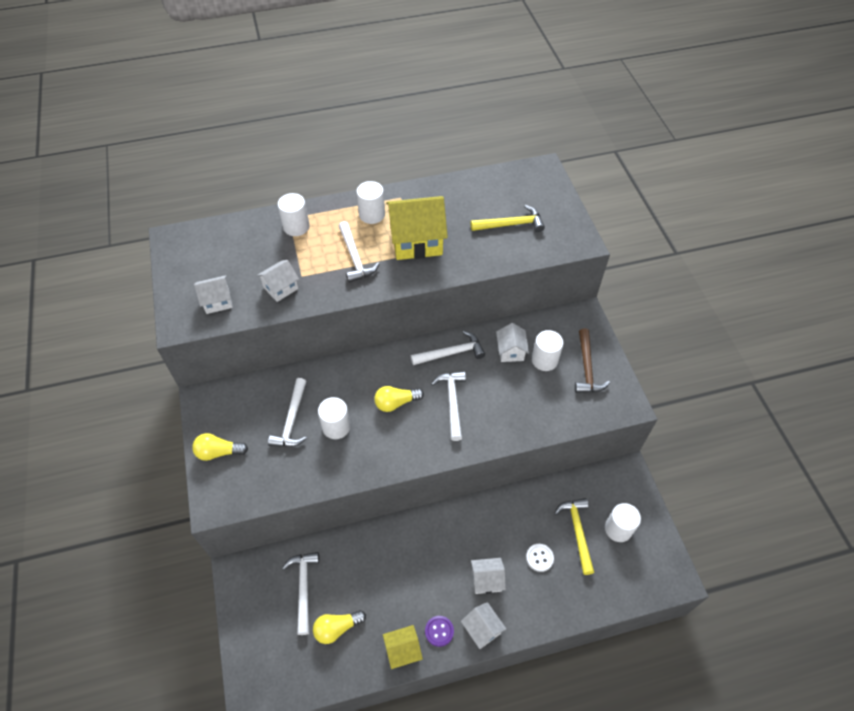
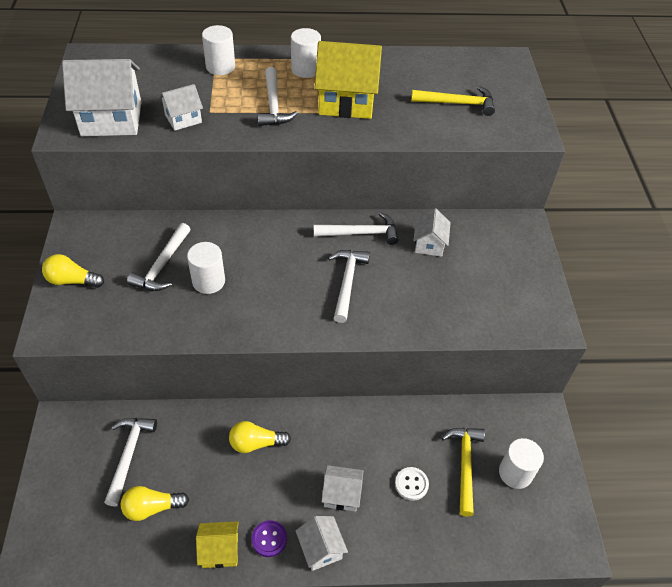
camera: 10 degrees right, 5 degrees down
(217, 301) = (111, 119): white house -> white house, size x1.87
(396, 403) = (283, 270): yellow light bulb -> yellow light bulb (256, 443)
(544, 360) = (466, 260): white cylinder -> none
(587, 368) = (514, 278): brown hammer -> none

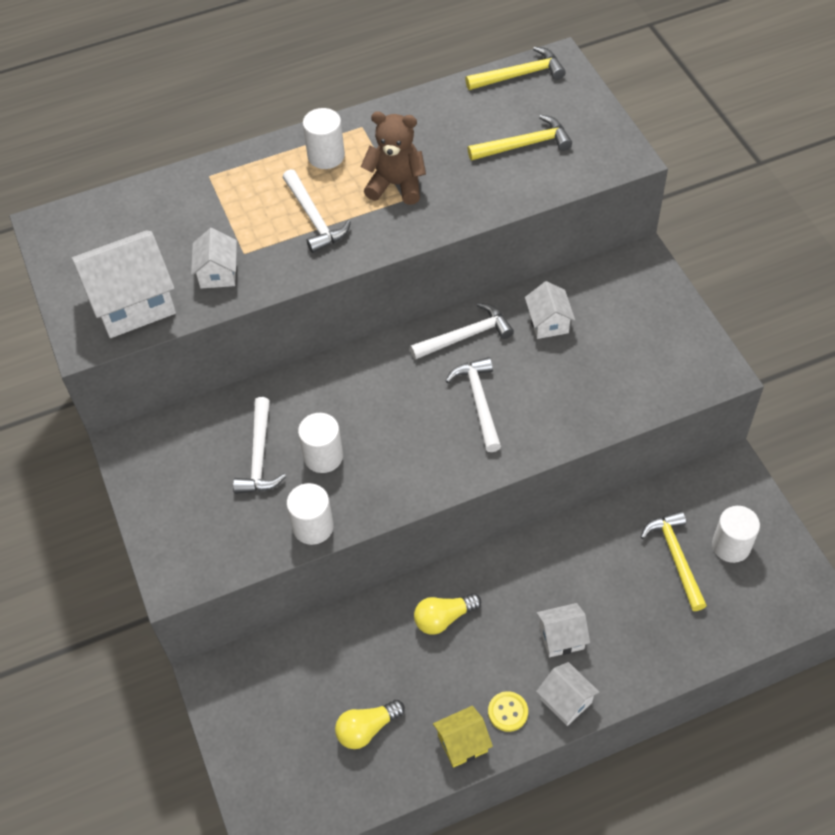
camera: 15 degrees left, 5 degrees up
(72, 280) = (165, 512): yellow light bulb -> none
(129, 455) = (310, 684): white hammer -> none
(183, 118) = (218, 273): white house -> white house turned 45 degrees counterclockwise
(220, 67) = (222, 186): white cylinder -> white cylinder (313, 527)
(269, 539) = (508, 712): purple button -> yellow button
(346, 101) = (396, 185): yellow house -> brown teddy bear
(411, 484) = (629, 598): white button -> none
(476, 59) = (520, 75): none -> yellow hammer

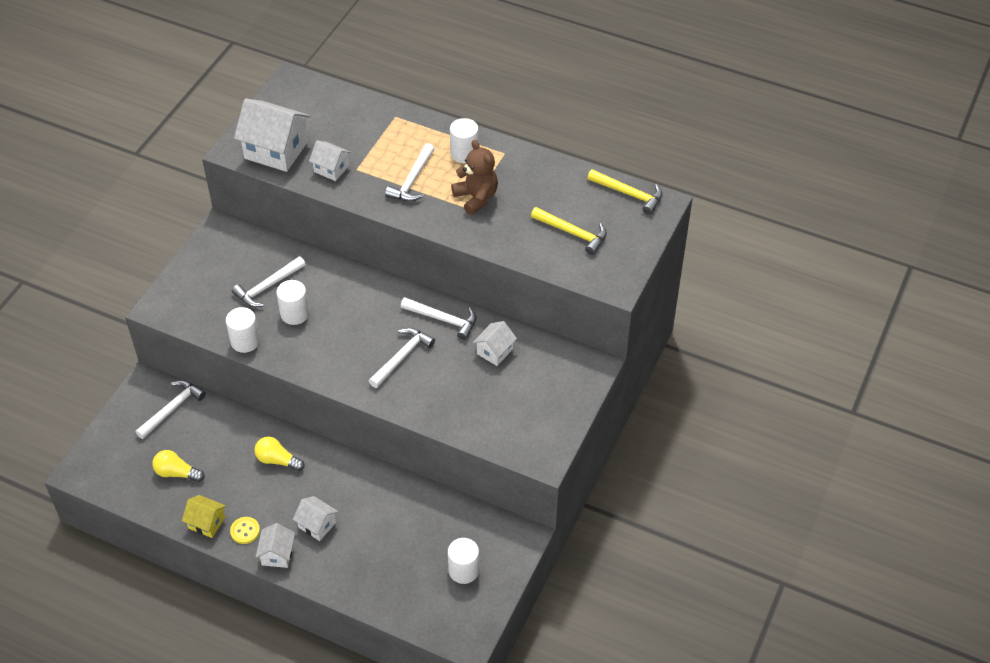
camera: 45 degrees right, 5 degrees down
(218, 273) = (331, 169): white house -> white house turned 75 degrees clockwise
(275, 674) = (172, 409): none -> white hammer
(676, 557) = (427, 547): yellow hammer -> none

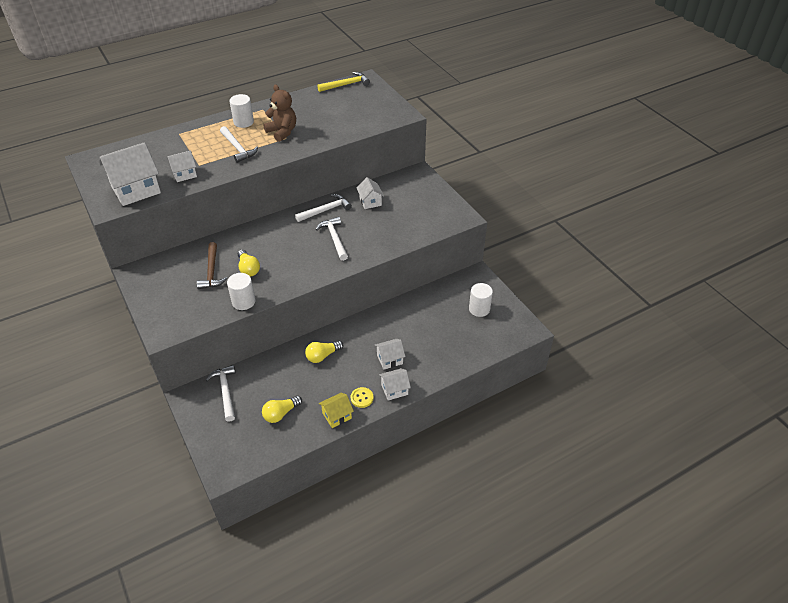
camera: 55 degrees left, 5 degrees down
(267, 287) = (212, 271): white hammer -> brown hammer
(277, 554) = (394, 389): white house -> white house turned 60 degrees counterclockwise
(294, 314) = (248, 269): white cylinder -> yellow light bulb
(476, 198) = (282, 132): brown teddy bear -> brown teddy bear turned 45 degrees clockwise
(573, 233) = (350, 112): yellow hammer -> none

